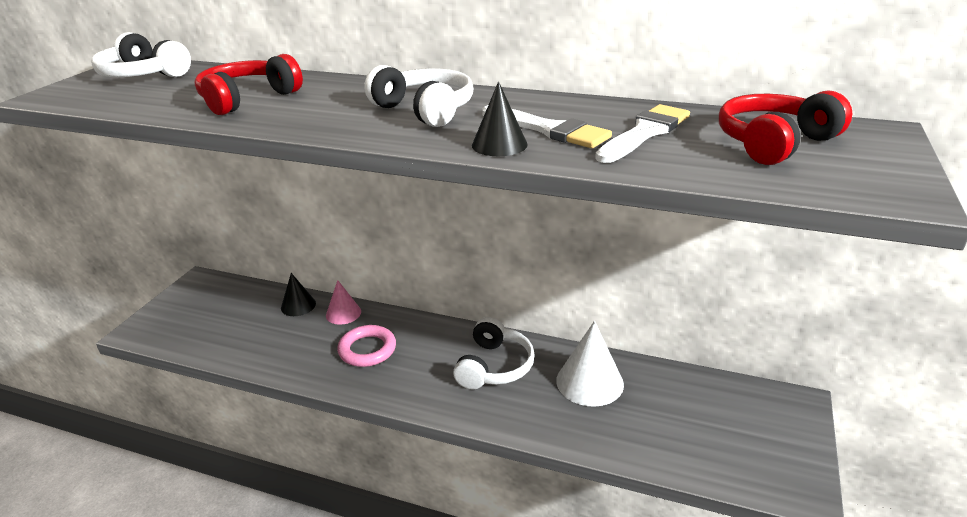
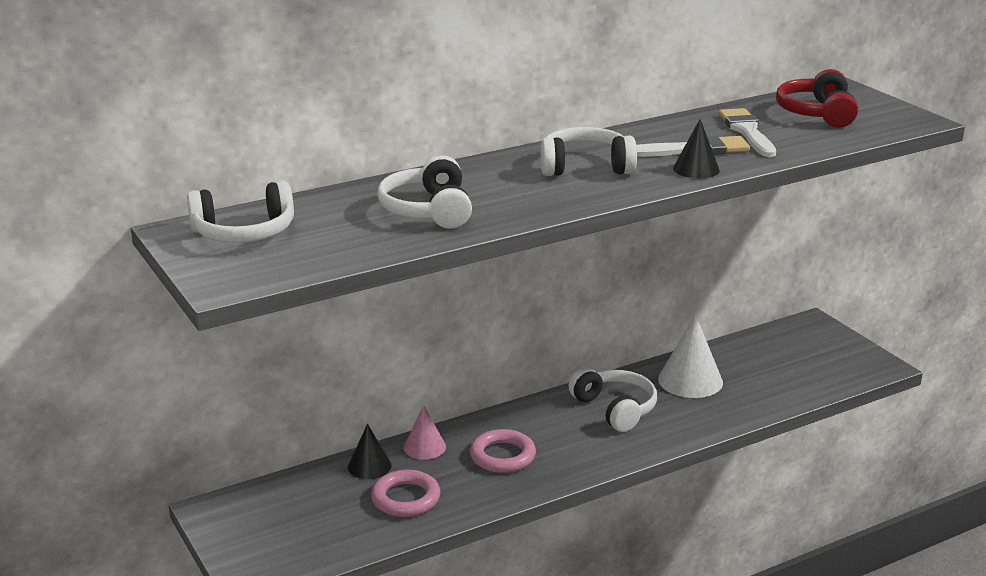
camera: 50 degrees left, 5 degrees down
(248, 99) = (428, 210): red headphones -> white headphones
(273, 339) = (405, 498): none -> pink ring

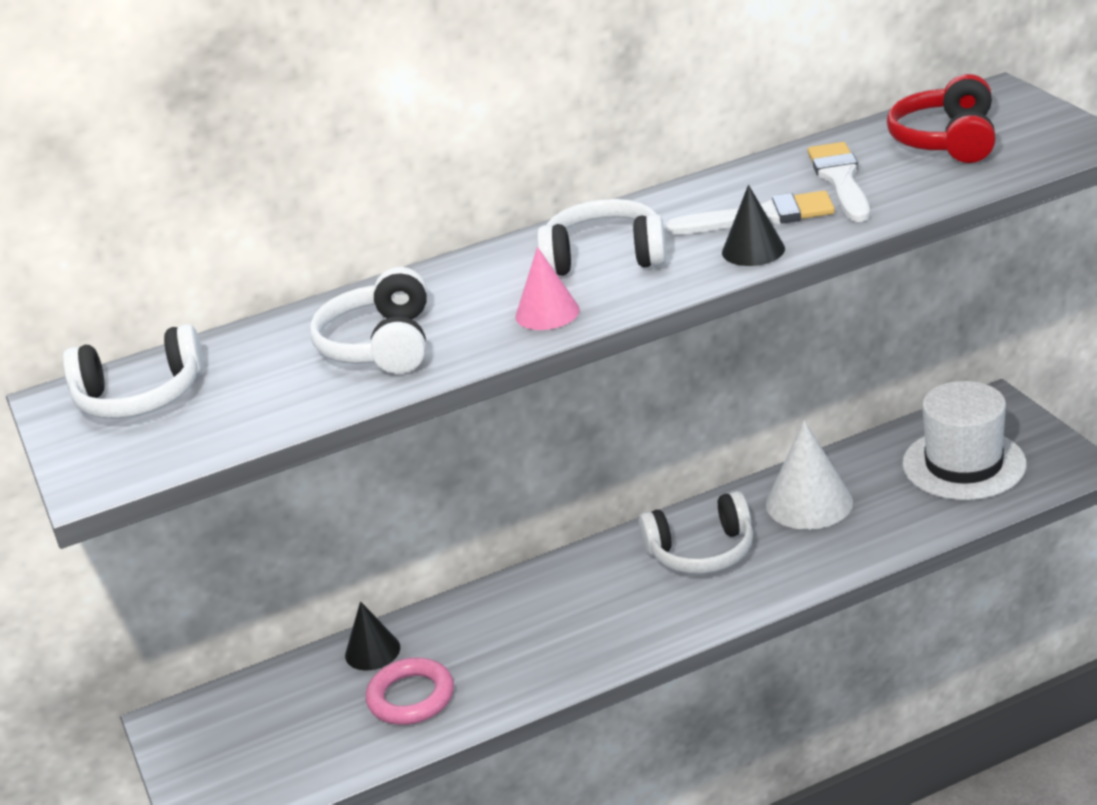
camera: 10 degrees right, 5 degrees up
(424, 447) = (446, 620): pink cone -> pink cone (547, 313)
(502, 456) = (543, 629): pink ring -> none
(615, 409) = (701, 551): white headphones -> white headphones turned 105 degrees clockwise
(799, 361) = (964, 464): none -> white hat

